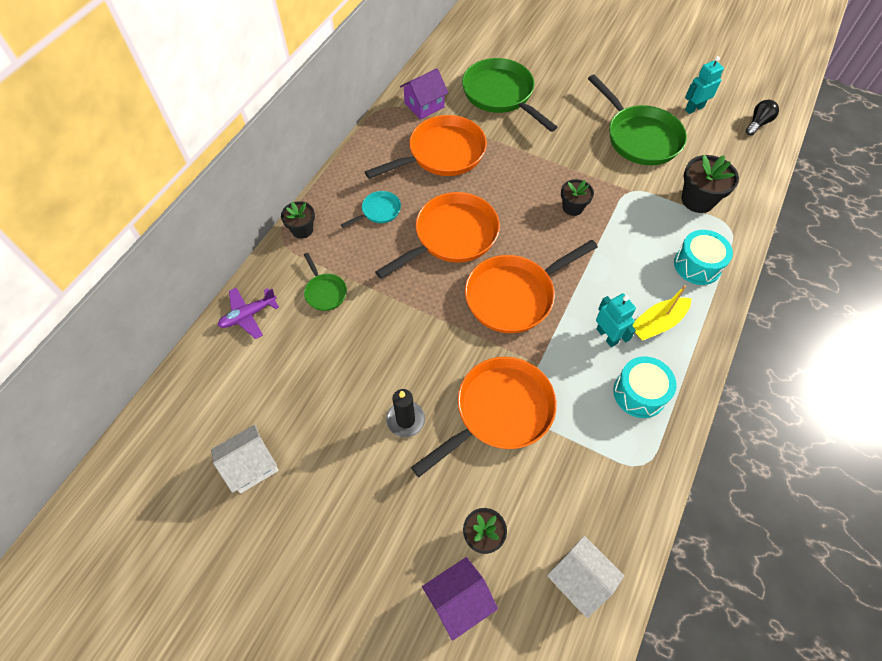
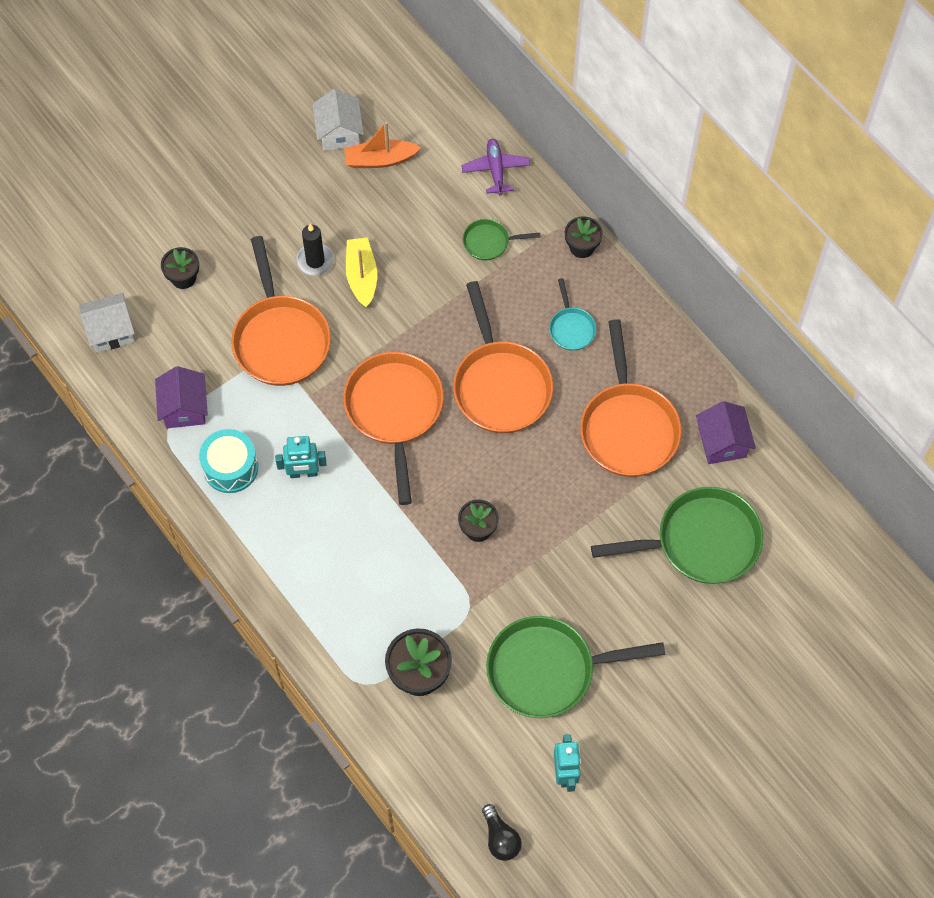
camera: 115 degrees right, 5 degrees up
(270, 413) = (380, 160): none -> orange boat
(458, 600) = (147, 240): purple house -> purple house (184, 408)
(657, 323) = (291, 529): yellow boat -> yellow boat (361, 276)
(697, 265) = (335, 614): turquoise drum -> none

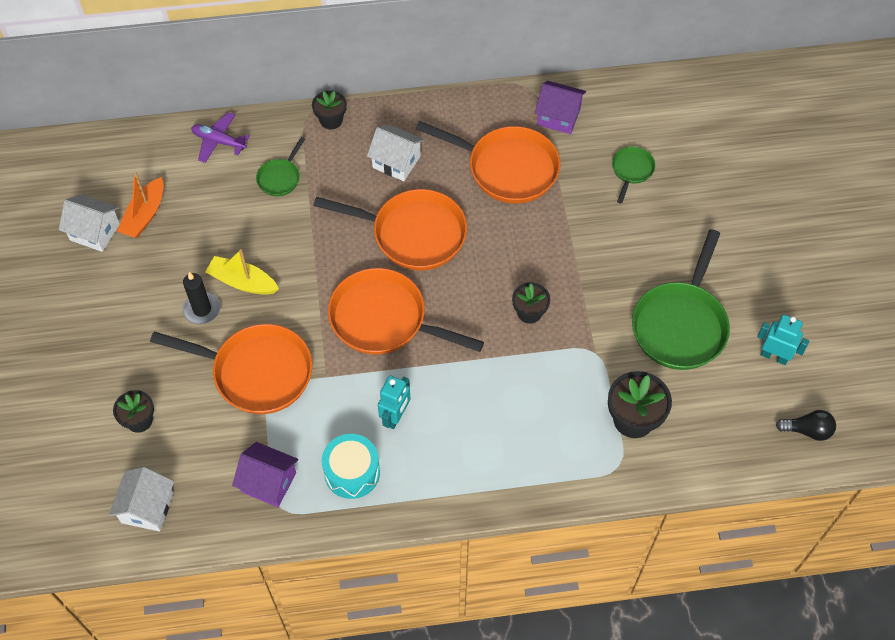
camera: 60 degrees left, 5 degrees down
(571, 328) = (396, 162): turquoise pan -> white house
(701, 541) = (631, 170): green pan -> green pan, size x0.48

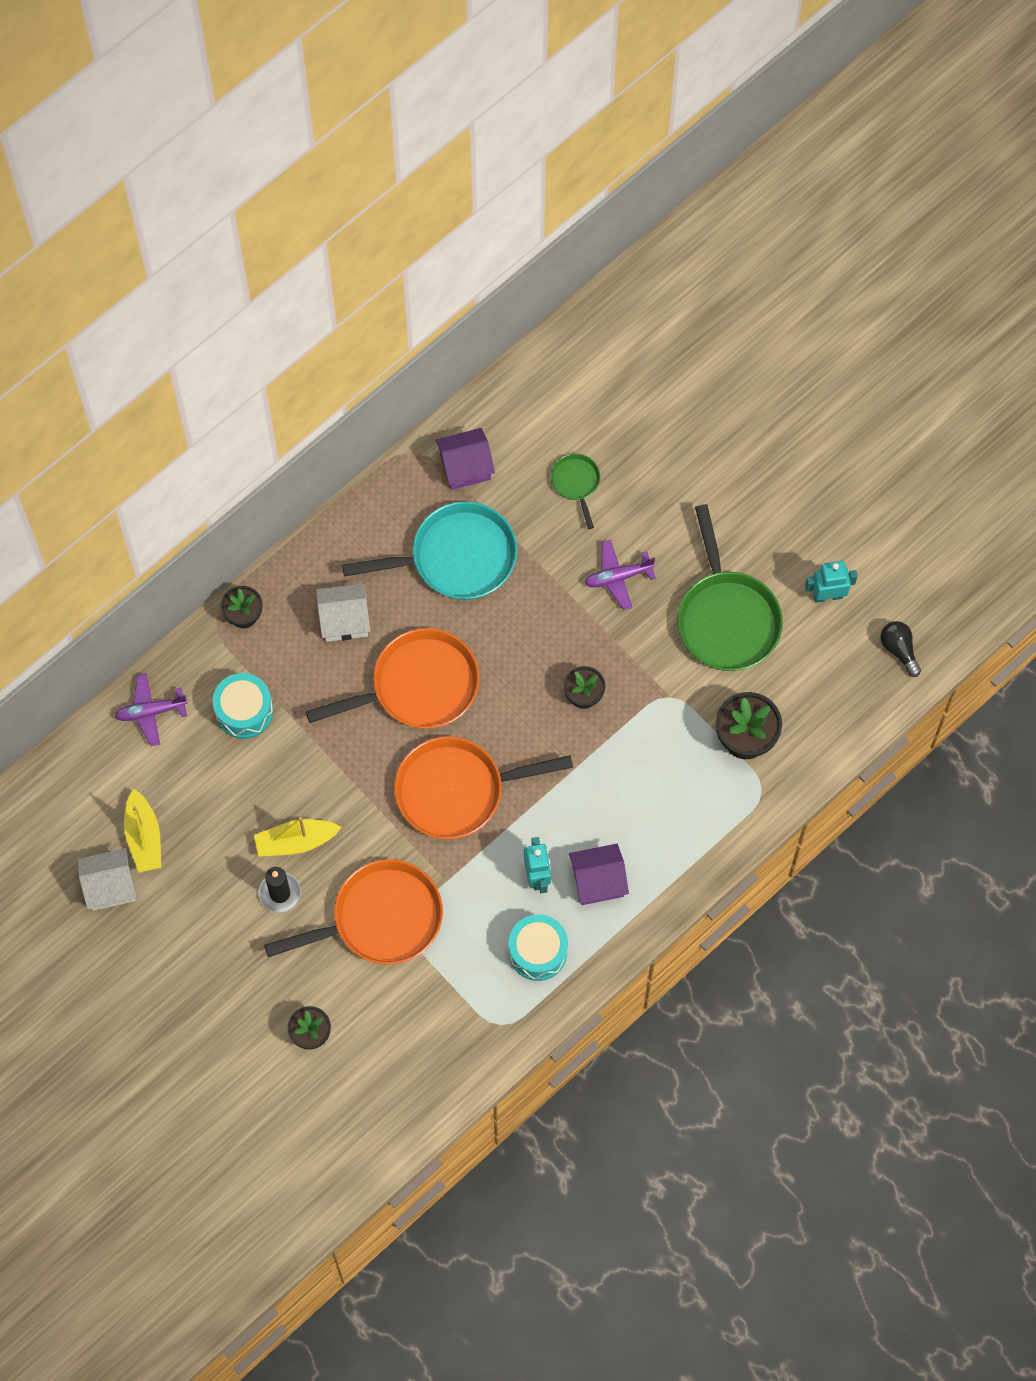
camera: 35 degrees left, 10 degrees up
(145, 215) = (144, 837): orange boat -> yellow boat
(147, 508) = (384, 1104): white house -> none
(269, 482) = (472, 1010): purple house -> purple house (598, 881)
(280, 178) = (244, 711): green pan -> turquoise drum
(507, 168) = (456, 557): orange pan -> turquoise pan
(616, 248) = (618, 577): none -> purple plane
(807, 430) = (899, 649): black light bulb -> black light bulb turned 90 degrees counterclockwise

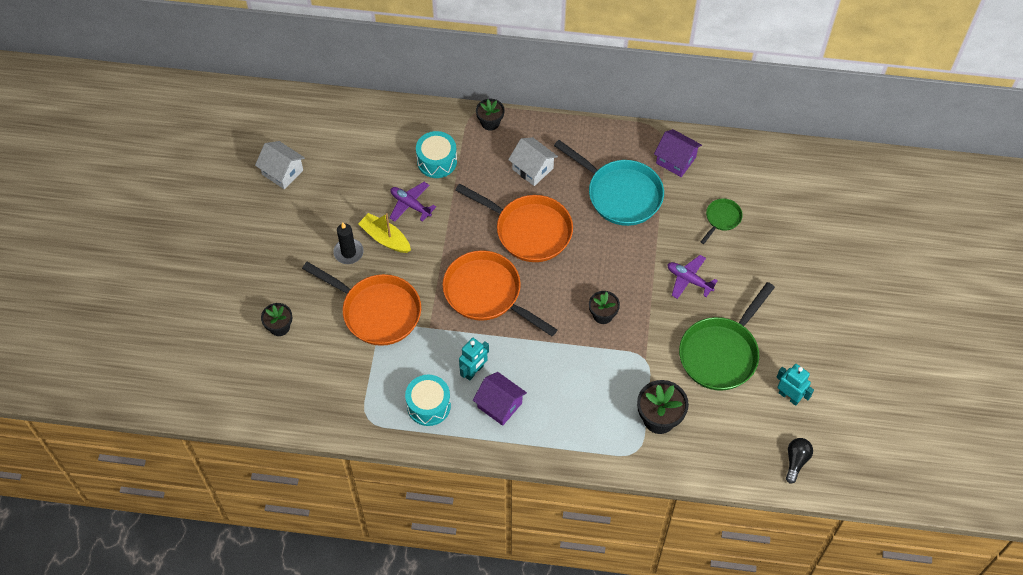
camera: 50 degrees right, 10 degrees down
(144, 837) = (324, 167): yellow boat -> none
(151, 711) = (396, 120): purple plane -> purple plane (410, 205)

